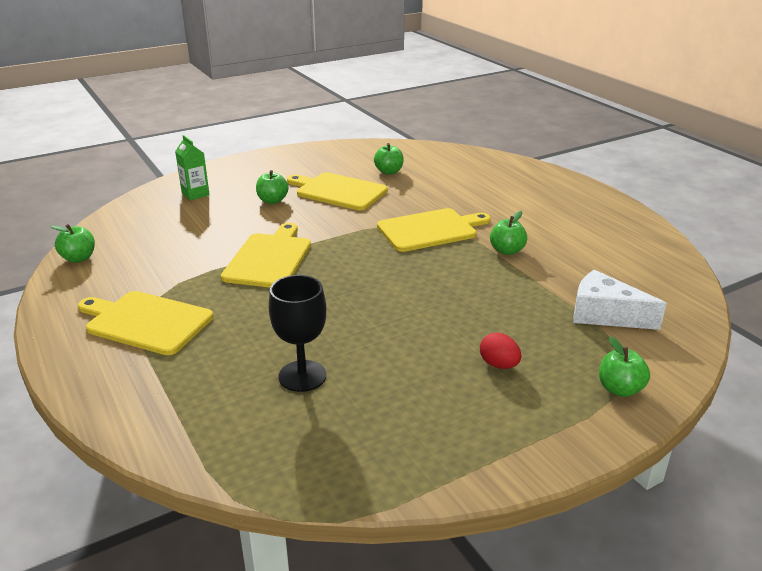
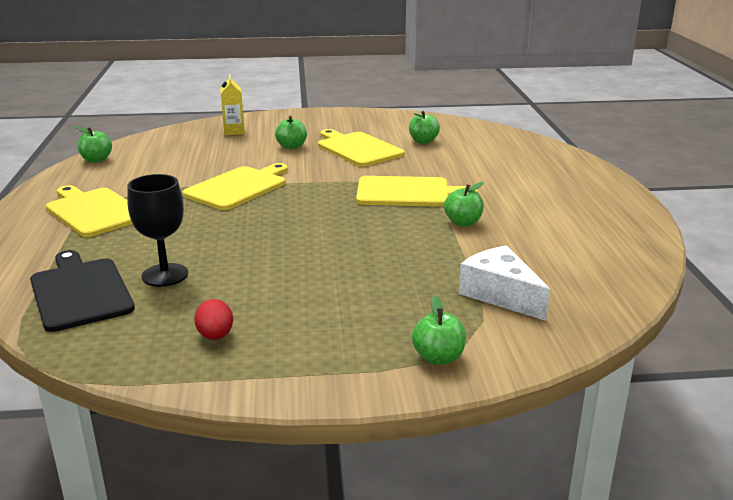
camera: 25 degrees right, 5 degrees down
(195, 194) = (234, 131): green carton -> yellow carton
(236, 420) = (80, 291): none -> black cutting board
(499, 365) = (342, 309): red egg -> red egg (215, 336)

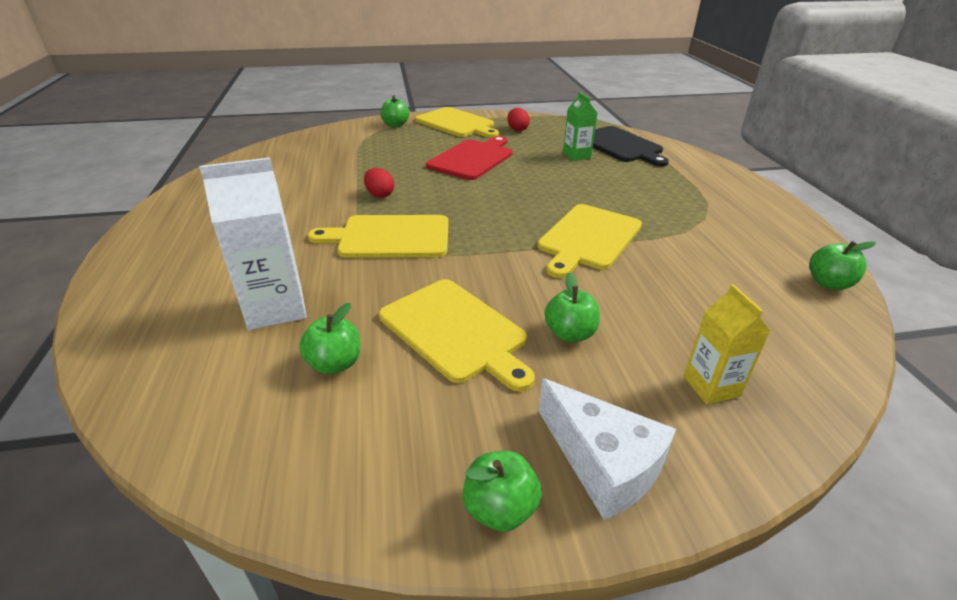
camera: 175 degrees right, 10 degrees up
(94, 211) = (703, 203): yellow cutting board -> yellow cutting board (457, 123)
(165, 275) = (576, 155): black goblet -> green carton
(313, 274) = (472, 158): none -> red cutting board
(427, 228) = (380, 195): none -> red egg
(463, 223) = (343, 201): green apple -> green apple (500, 508)
(471, 159) = (276, 308): none -> white carton
(500, 295) = (344, 150): white cheese -> white cheese (602, 463)

